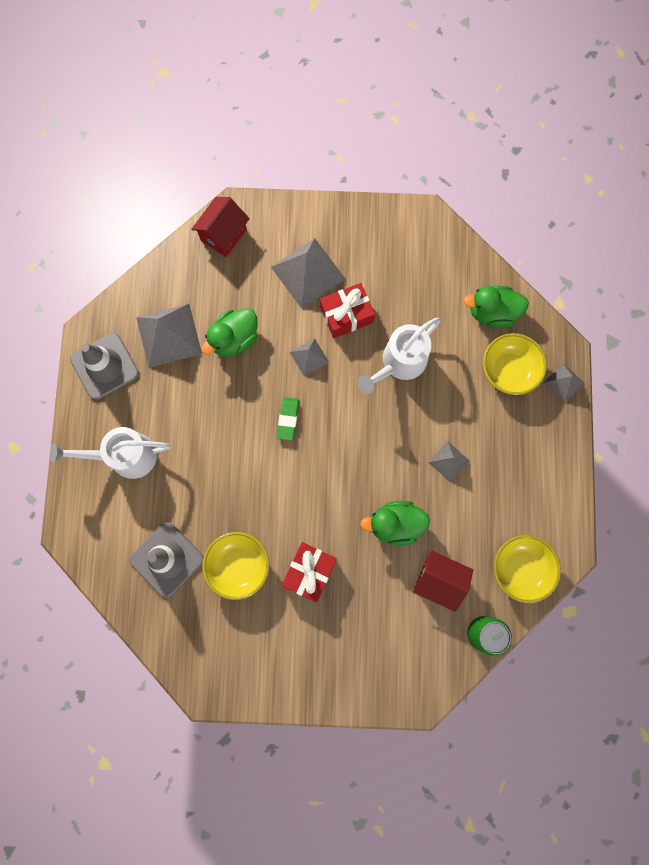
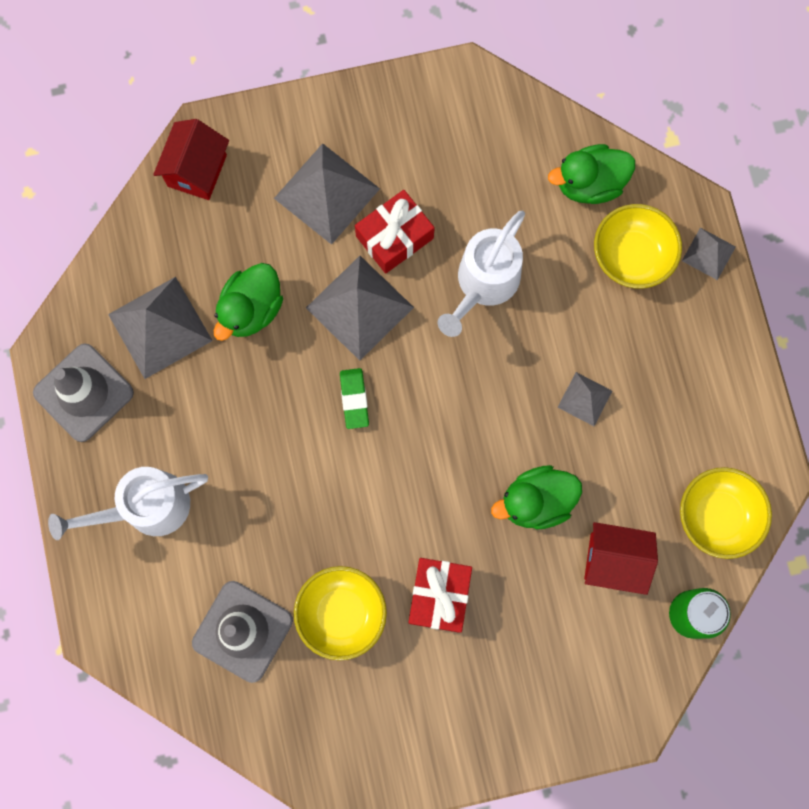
camera: 15 degrees left, 0 degrees up
(309, 357) = (359, 307): grey pyramid -> grey pyramid, size x1.90

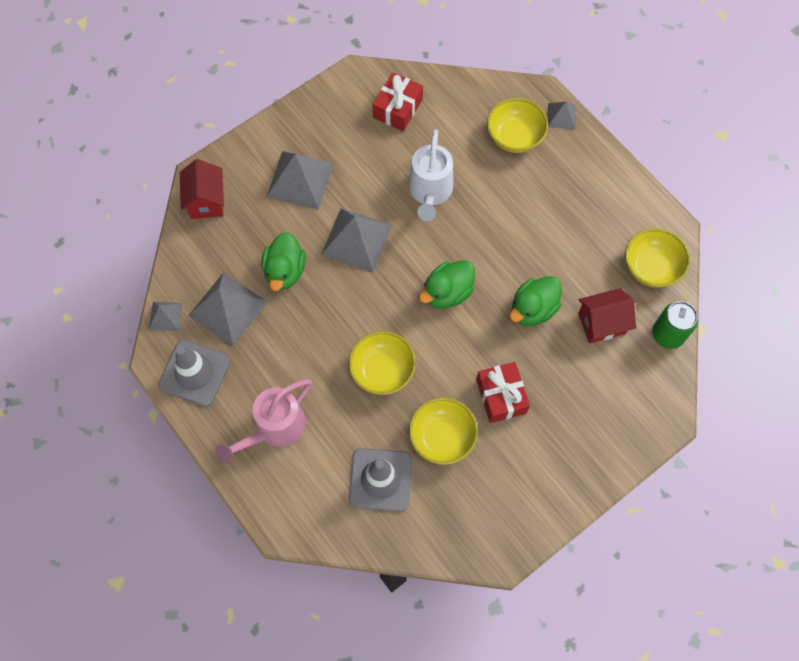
camera: 25 degrees left, 10 degrees down
(146, 508) = (274, 429): white watering can -> pink watering can
(310, 495) = (382, 370): none -> yellow bowl
(354, 399) = (381, 297): green eraser -> none
(394, 237) = (358, 188): red gift -> red gift (398, 108)
(585, 399) = (530, 233): grey pyramid -> grey pyramid (165, 316)
(589, 184) = (466, 106): green duck -> green duck (447, 292)

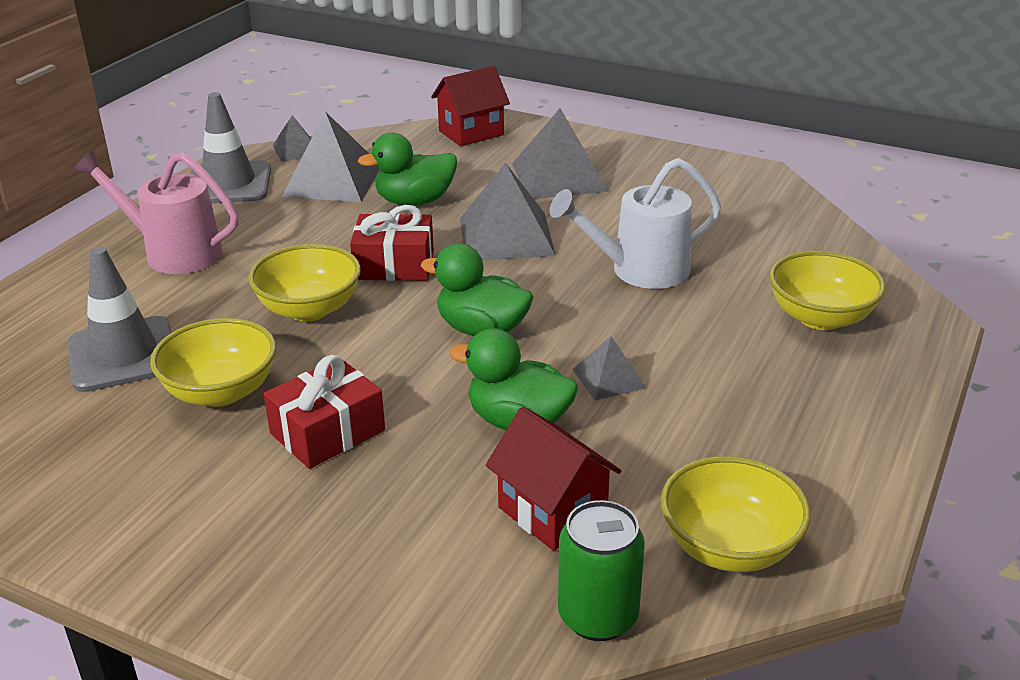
camera: 65 degrees right, 35 degrees down
(398, 108) = (745, 212): red gift -> red gift (394, 265)
(561, 116) = (917, 352): grey pyramid -> grey pyramid (609, 378)

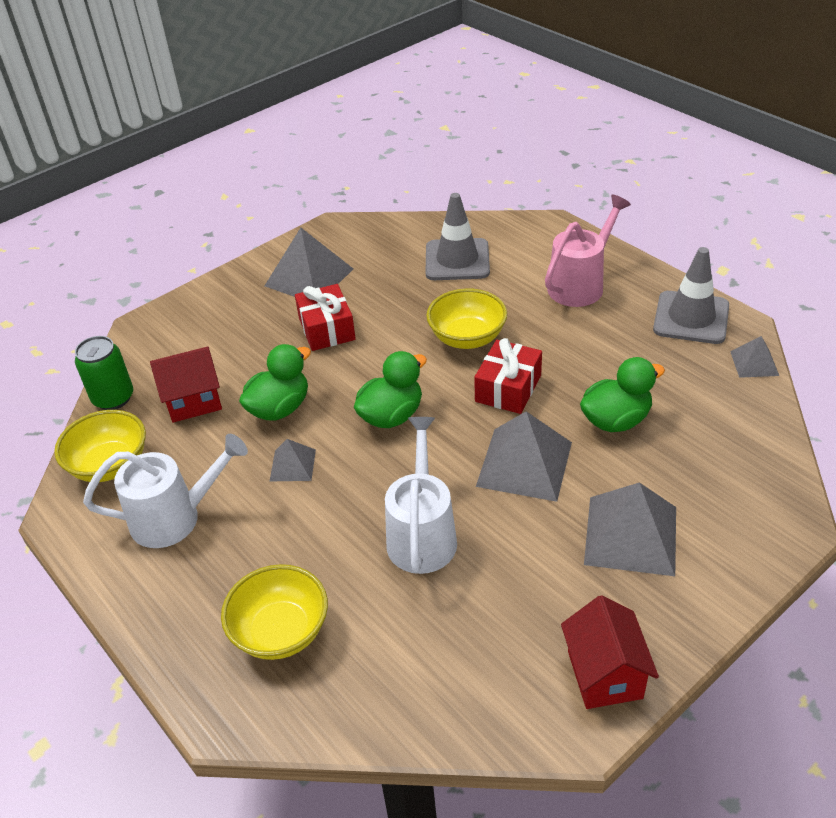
camera: 115 degrees right, 10 degrees up
(221, 392) = (394, 293): yellow bowl -> none
(332, 181) = (677, 376): grey pyramid -> grey pyramid (309, 277)
(415, 201) = (616, 420): green duck -> green duck turned 60 degrees clockwise
(471, 133) = (766, 494): red house -> red house (604, 674)
(757, 442) = (176, 517): none -> white watering can

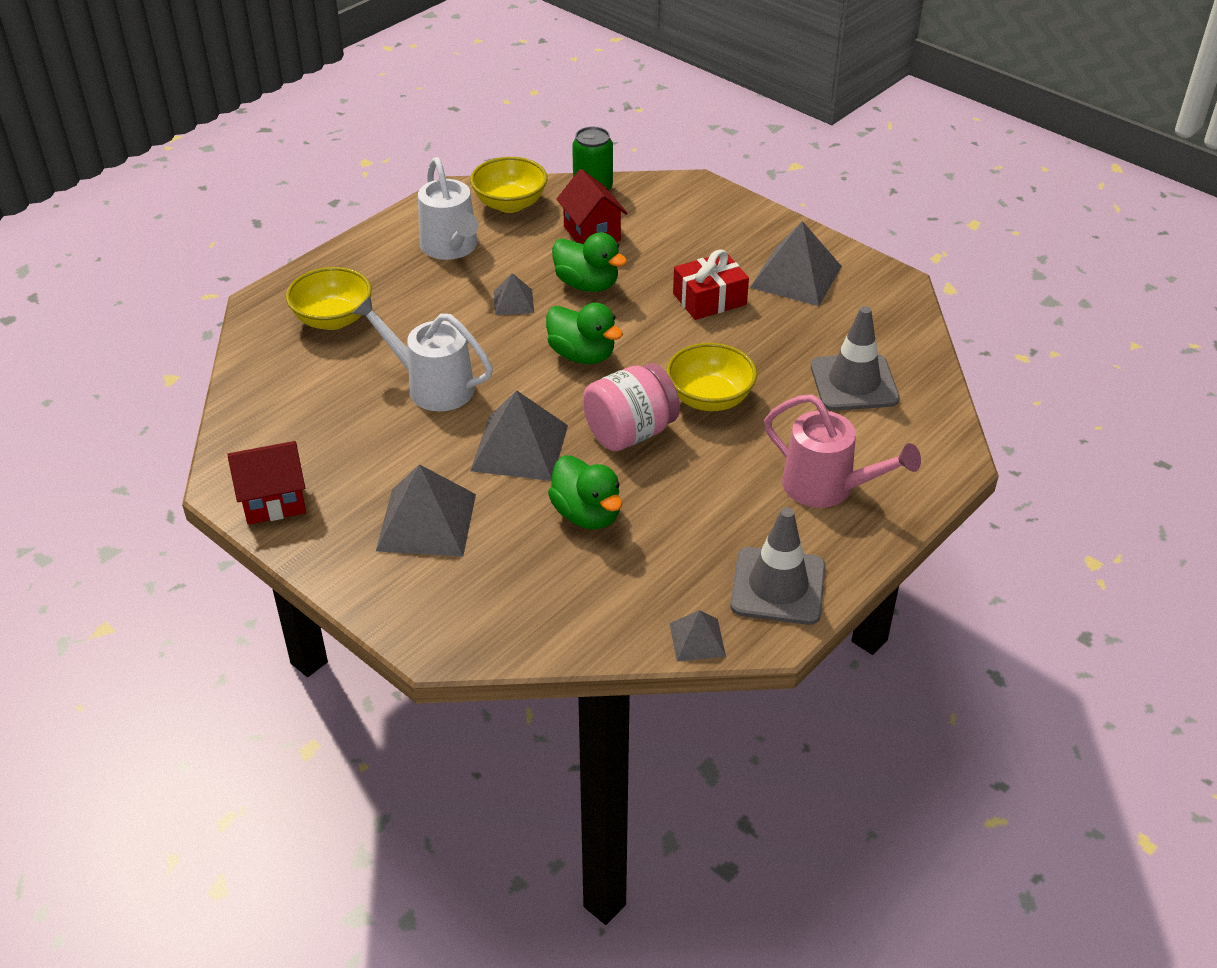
camera: 80 degrees right, 0 degrees up
(422, 533) = (431, 386): white watering can -> white watering can turned 150 degrees counterclockwise
(508, 388) = (630, 432): red gift -> pink jar

